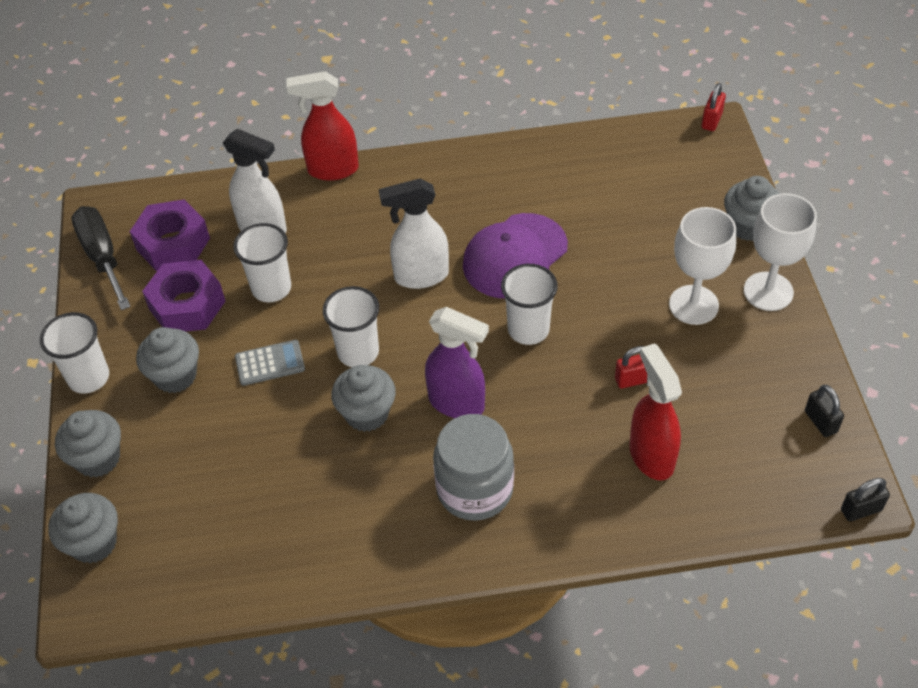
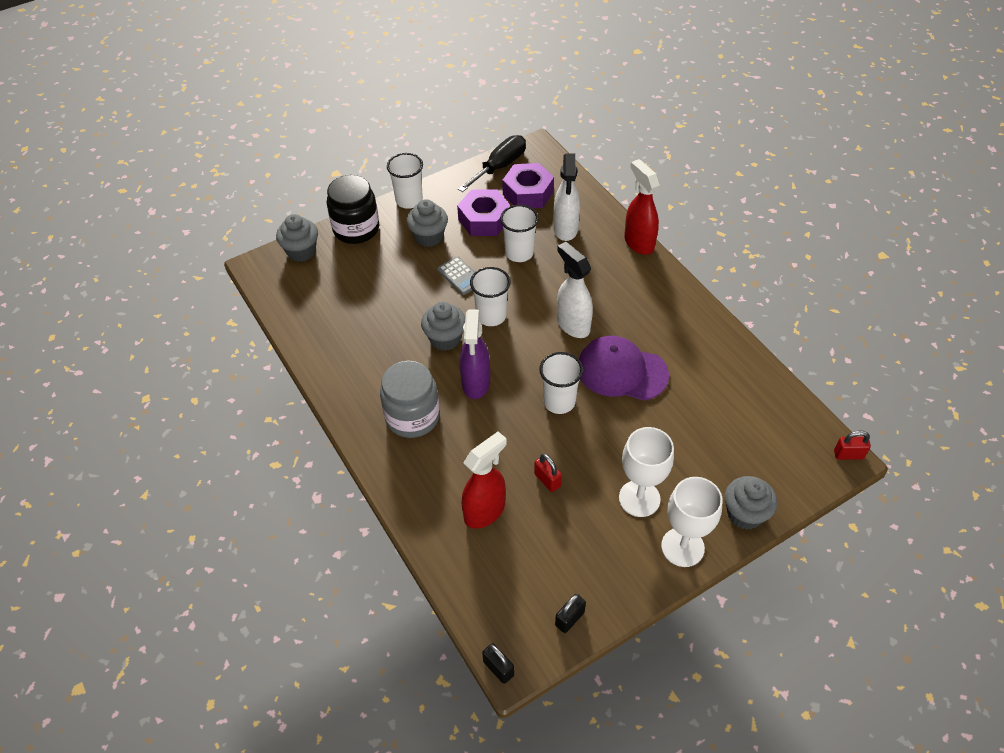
camera: 65 degrees right, 0 degrees up
(98, 458) = (356, 229): grey cupcake -> black jar

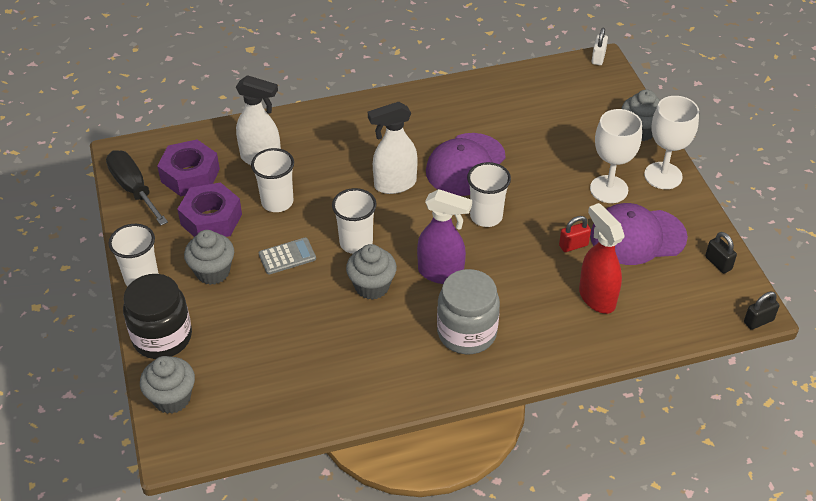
camera: 75 degrees left, 5 degrees down
(580, 535) = (637, 236): none -> purple cap
(638, 242) = (308, 112): red spray bottle -> none
(848, 454) = (598, 58): red padlock -> white padlock

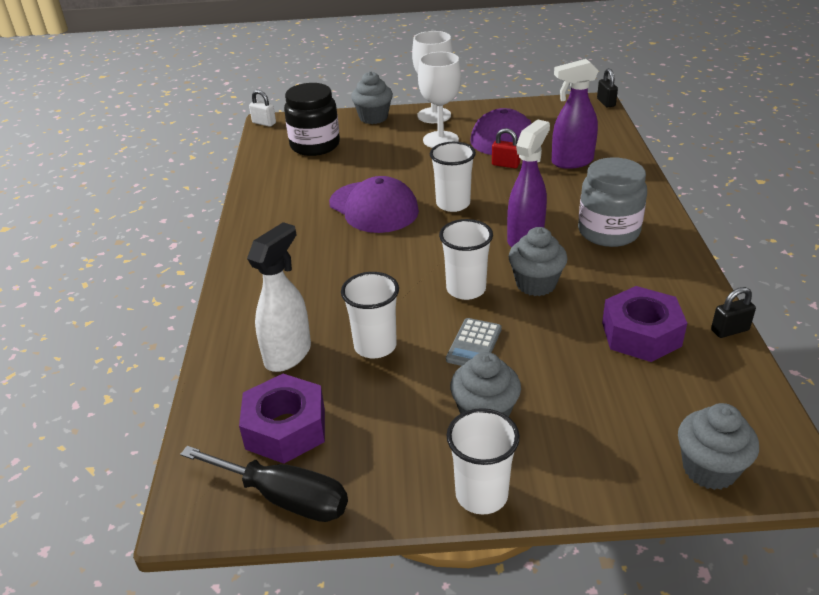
camera: 75 degrees left, 10 degrees down
(134, 189) = (284, 498): black screwdriver -> black screwdriver turned 135 degrees counterclockwise
(162, 337) = (599, 475): black jar -> black jar (315, 145)
(211, 219) = (384, 410): purple nut -> purple nut (641, 334)
(287, 256) = (474, 344): grey calculator -> grey calculator turned 150 degrees counterclockwise
(394, 184) = (383, 254): white spray bottle -> none
(573, 245) = (505, 164): red padlock -> red padlock turned 60 degrees counterclockwise
(596, 297) = (571, 162): red spray bottle -> purple spray bottle
(718, 263) = (542, 108): black padlock -> black padlock (729, 330)

